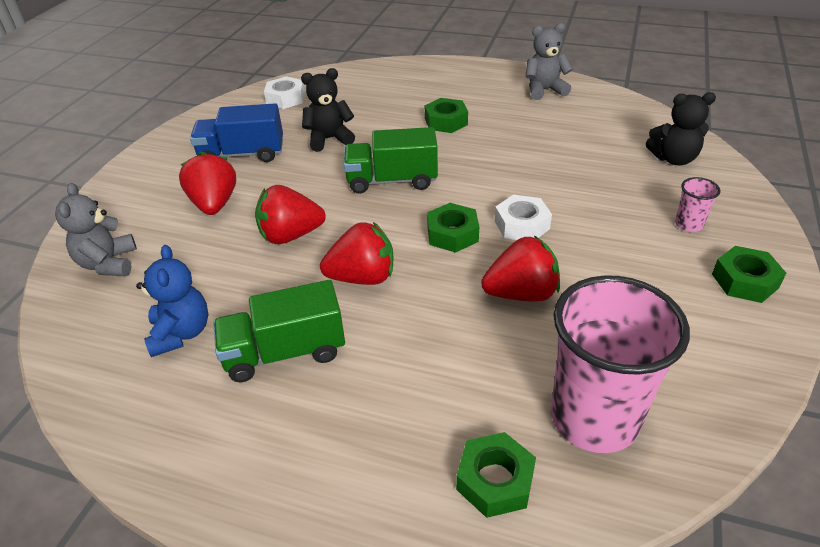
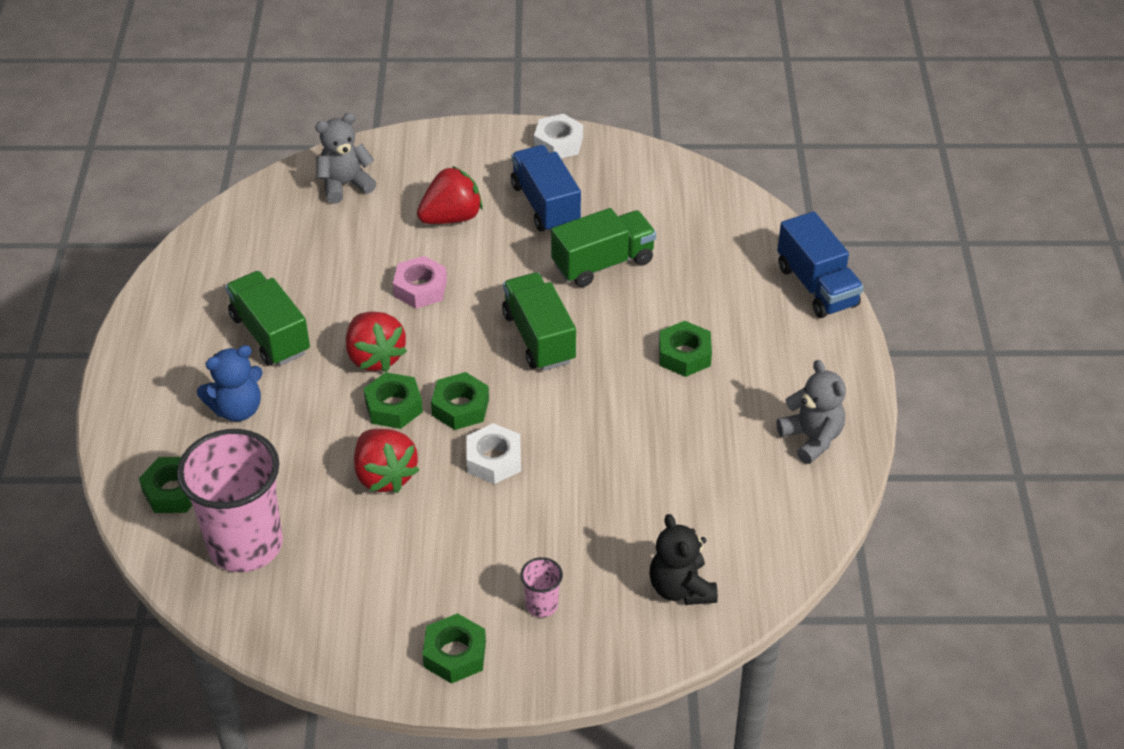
camera: 70 degrees right, 5 degrees up
(181, 333) = (275, 265): blue teddy bear -> blue teddy bear (237, 409)
(286, 98) = (679, 198): white nut -> white nut (558, 143)
(290, 235) = (420, 288): red strawberry -> pink nut
(329, 139) = (603, 263): black teddy bear -> green truck
(408, 66) = (816, 286): none -> blue truck
(434, 274) = (394, 406): none -> green nut

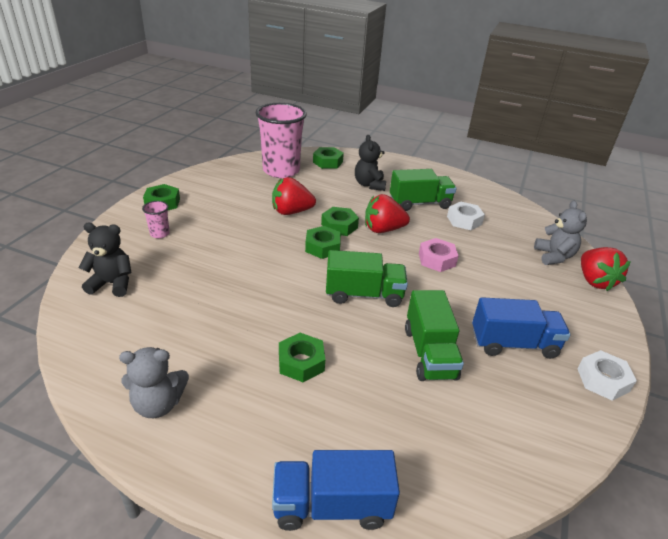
camera: 110 degrees right, 10 degrees down
(237, 409) = (369, 185): blue teddy bear -> black teddy bear
(451, 217) = (508, 291): red strawberry -> red strawberry (594, 281)
(494, 460) = (272, 247): white nut -> white nut (464, 220)

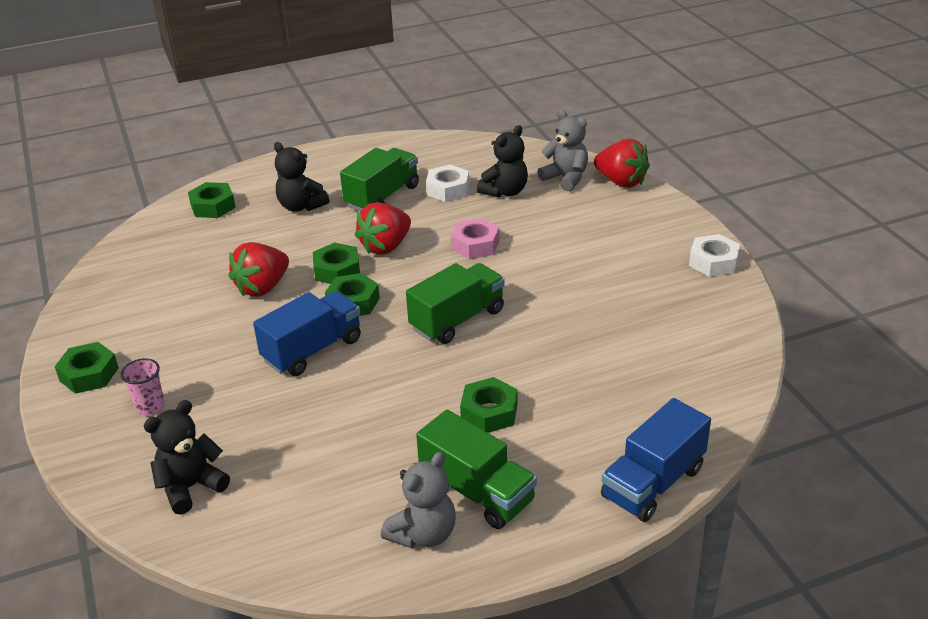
camera: 40 degrees left, 0 degrees up
(281, 170) = (173, 249): pink cup -> none
(429, 353) = (576, 330): green truck -> green truck (477, 492)
(499, 241) = (505, 191): none -> black teddy bear
(513, 344) = (625, 277): blue truck -> blue truck (312, 350)

